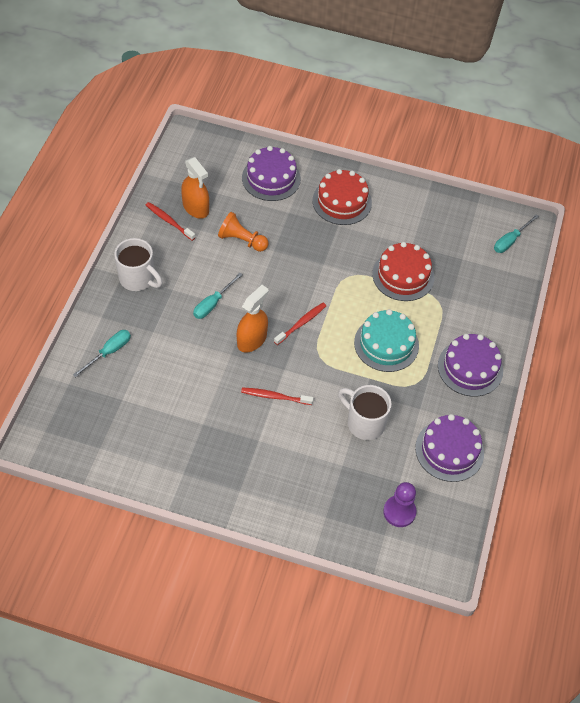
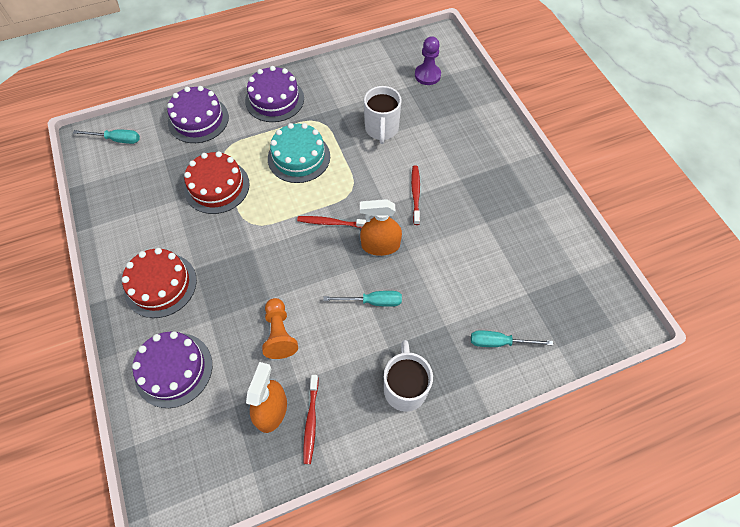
camera: 125 degrees left, 5 degrees up
(275, 397) = (415, 194): red toothbrush -> red toothbrush turned 150 degrees counterclockwise
(449, 450) = (355, 76): purple cake -> purple cake (198, 119)

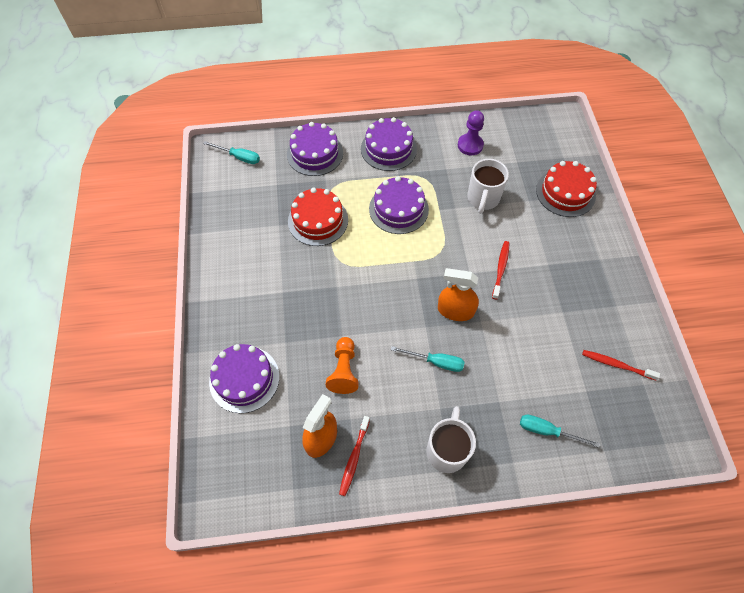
camera: 15 degrees right, 0 degrees up
(160, 285) = (249, 300): red cake -> red cake (565, 193)
(299, 157) = (398, 209): turquoise cake -> purple cake
(331, 223) = (414, 278): red toothbrush -> red toothbrush (616, 365)
(427, 75) = (540, 154): purple pawn -> purple pawn (470, 145)

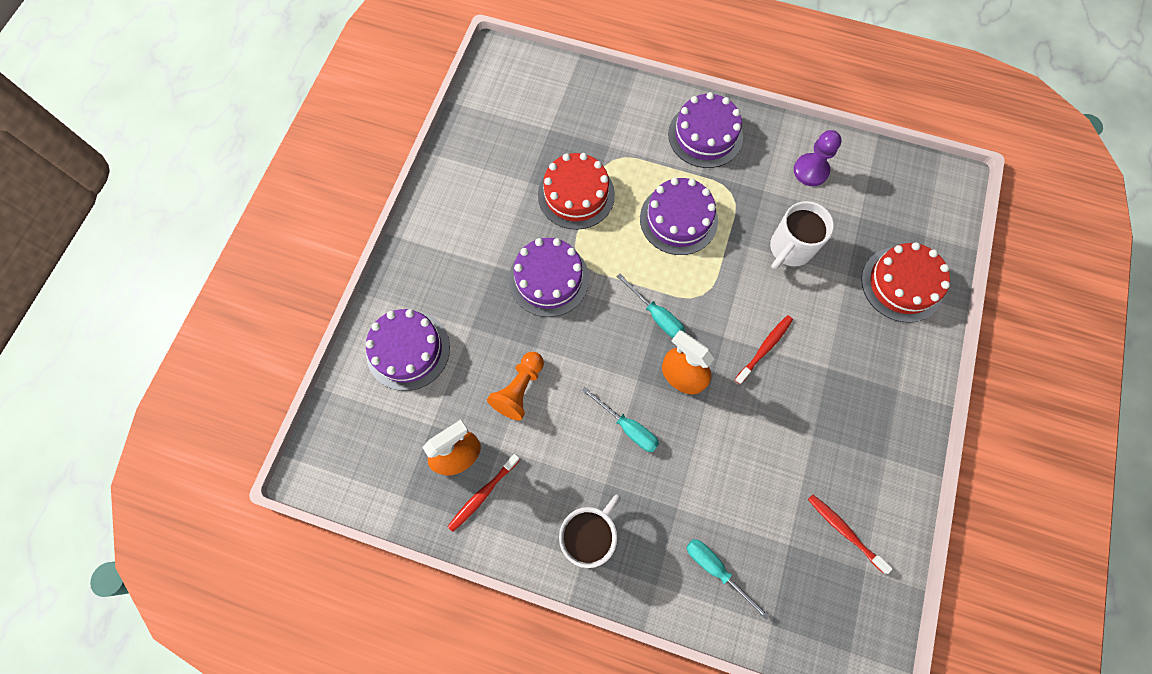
camera: 25 degrees right, 10 degrees up
(239, 157) = (522, 77): turquoise screwdriver -> turquoise screwdriver (656, 315)
(315, 153) = (613, 107): purple cake -> purple cake (549, 279)

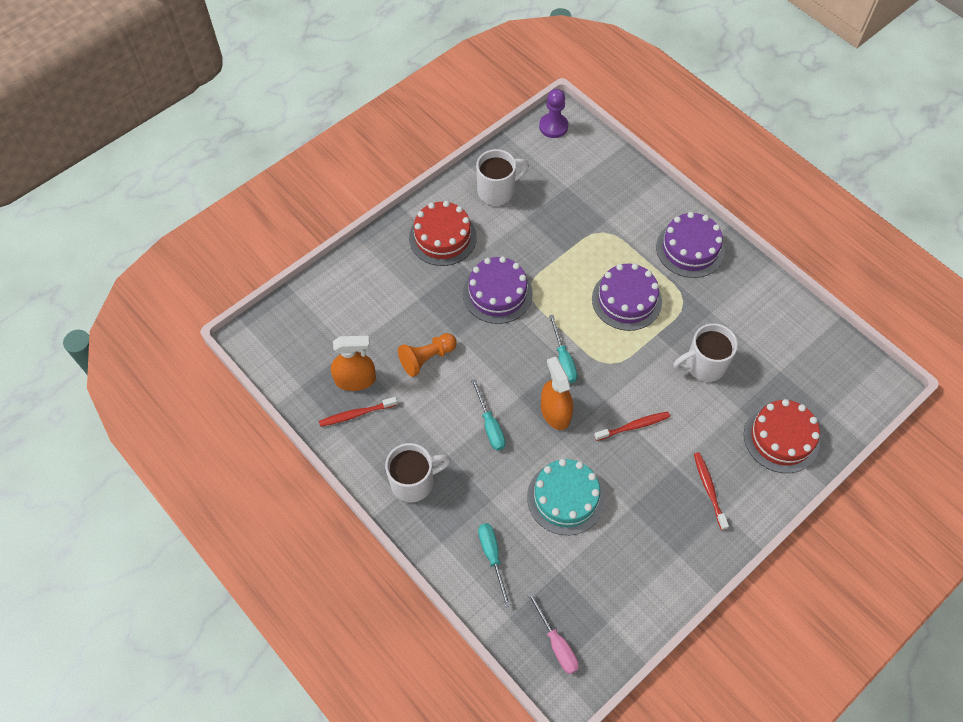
camera: 30 degrees right, 10 degrees down
(408, 350) = (364, 291): purple cake -> none
(482, 168) = (497, 191): none -> white mug
(576, 194) = (557, 244): red cake -> red cake (442, 237)
(747, 462) = (565, 498): none -> turquoise cake
(810, 171) = (761, 316): purple pawn -> purple pawn (553, 126)
(832, 623) = (556, 643): none -> pink screwdriver
(844, 531) = (609, 587): red toothbrush -> red toothbrush (709, 489)

